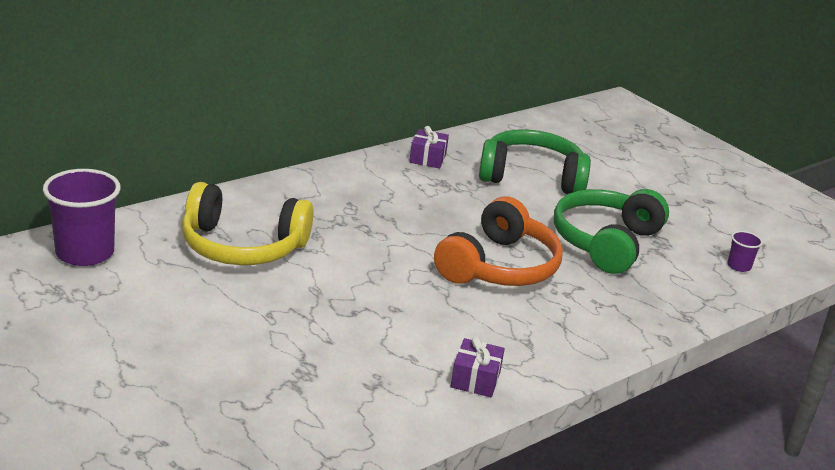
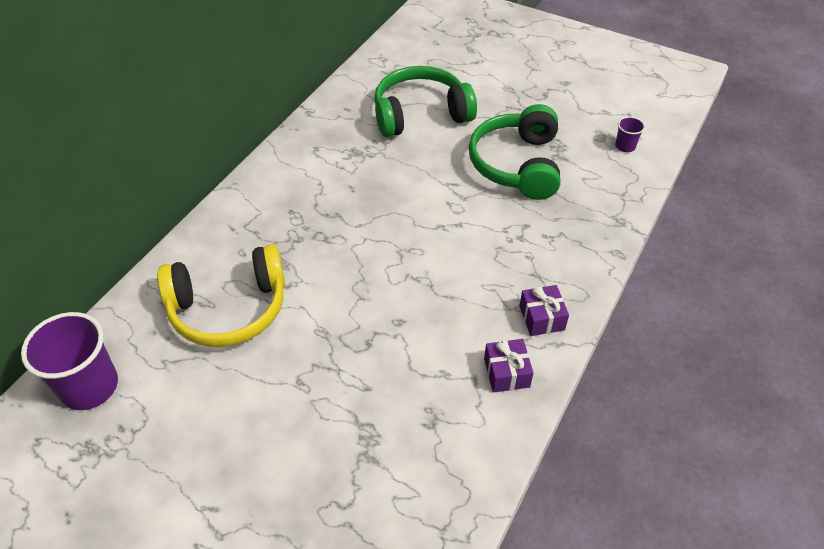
camera: 20 degrees left, 20 degrees up
(427, 158) = (326, 128): purple gift -> purple gift (541, 318)
(499, 267) = (453, 231): orange headphones -> none

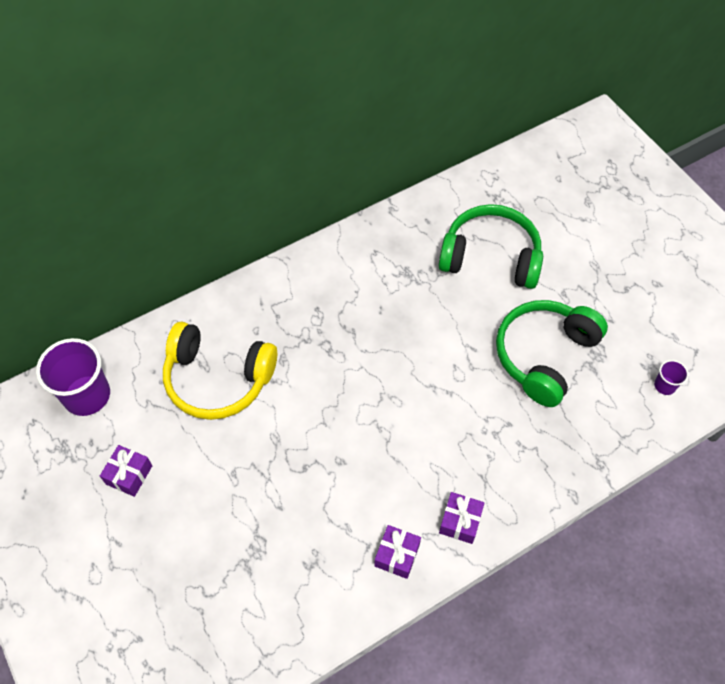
camera: 30 degrees right, 10 degrees up
(185, 437) = (129, 475): none -> purple gift

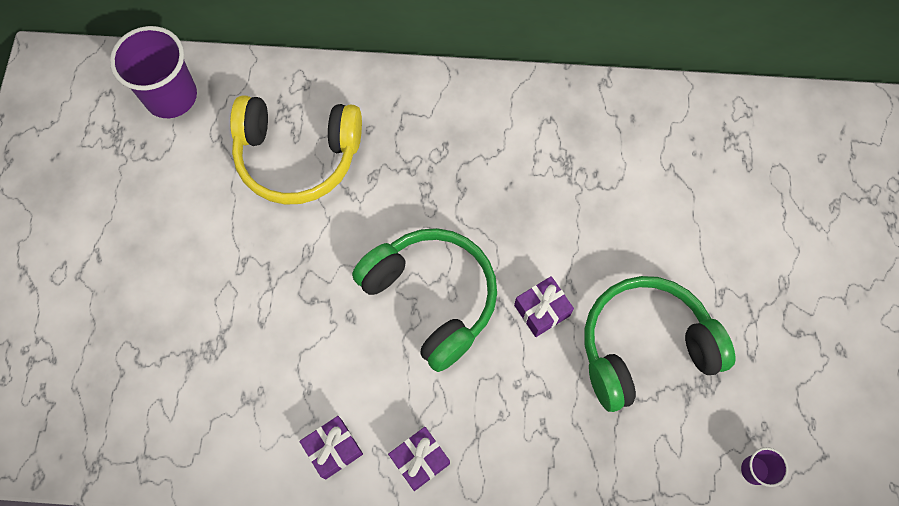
camera: 35 degrees right, 10 degrees up
(129, 475) = (153, 199): purple gift -> purple gift (542, 310)
(218, 379) = (297, 156): yellow headphones -> yellow headphones turned 45 degrees counterclockwise
(490, 257) = (671, 200): green headphones -> green headphones (432, 298)

